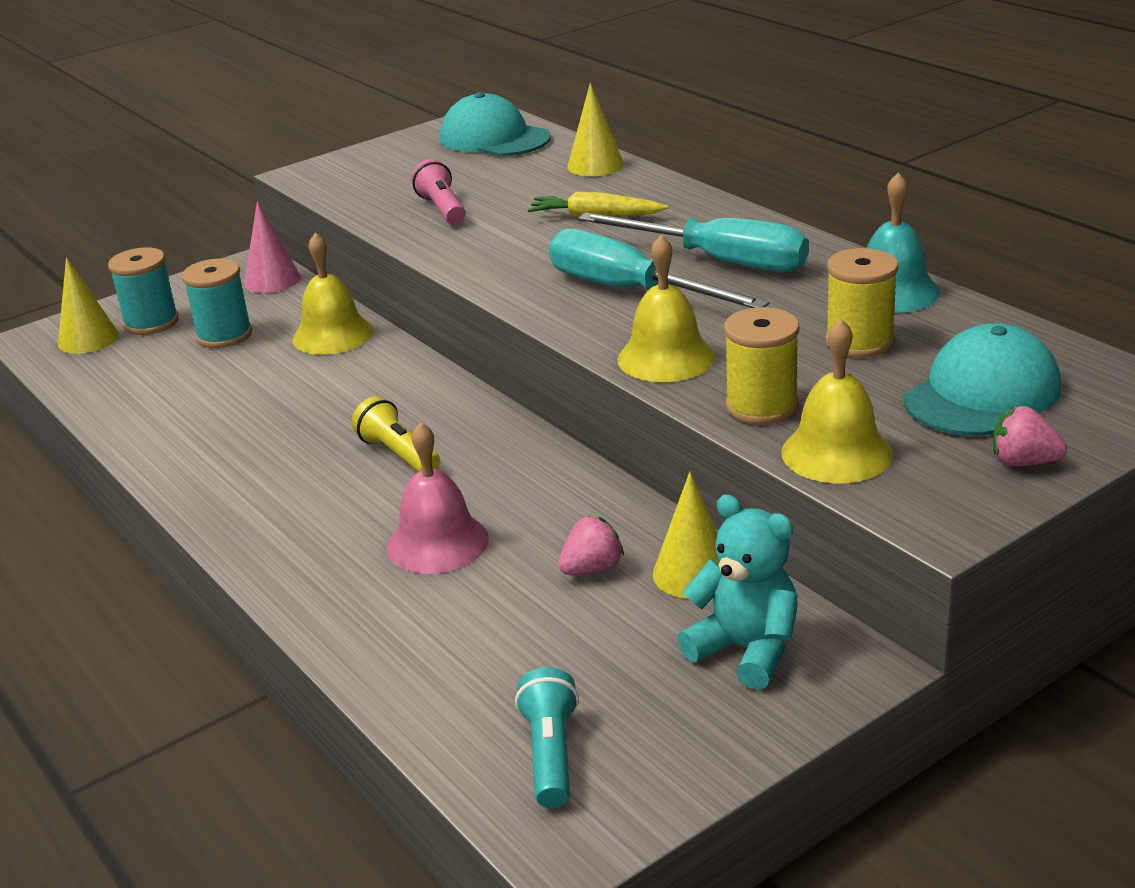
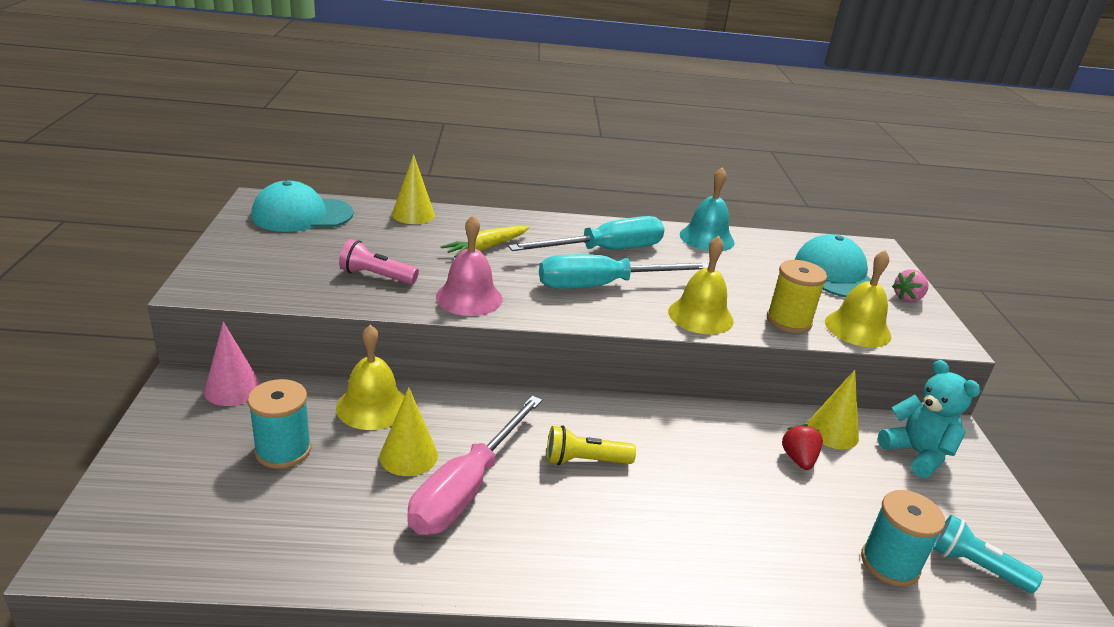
camera: 60 degrees left, 0 degrees up
(88, 339) = (148, 522): yellow cone -> yellow cone (408, 456)
(151, 322) = (188, 475): turquoise spool -> turquoise spool (889, 564)
(279, 422) = (466, 488): none -> pink screwdriver
(437, 542) = (714, 498): pink bell -> pink bell (469, 298)
(592, 569) = (798, 459): pink strawberry -> red strawberry
(746, 650) = (917, 454): turquoise teddy bear -> turquoise teddy bear turned 75 degrees clockwise
(859, 342) = (749, 269): yellow spool -> none

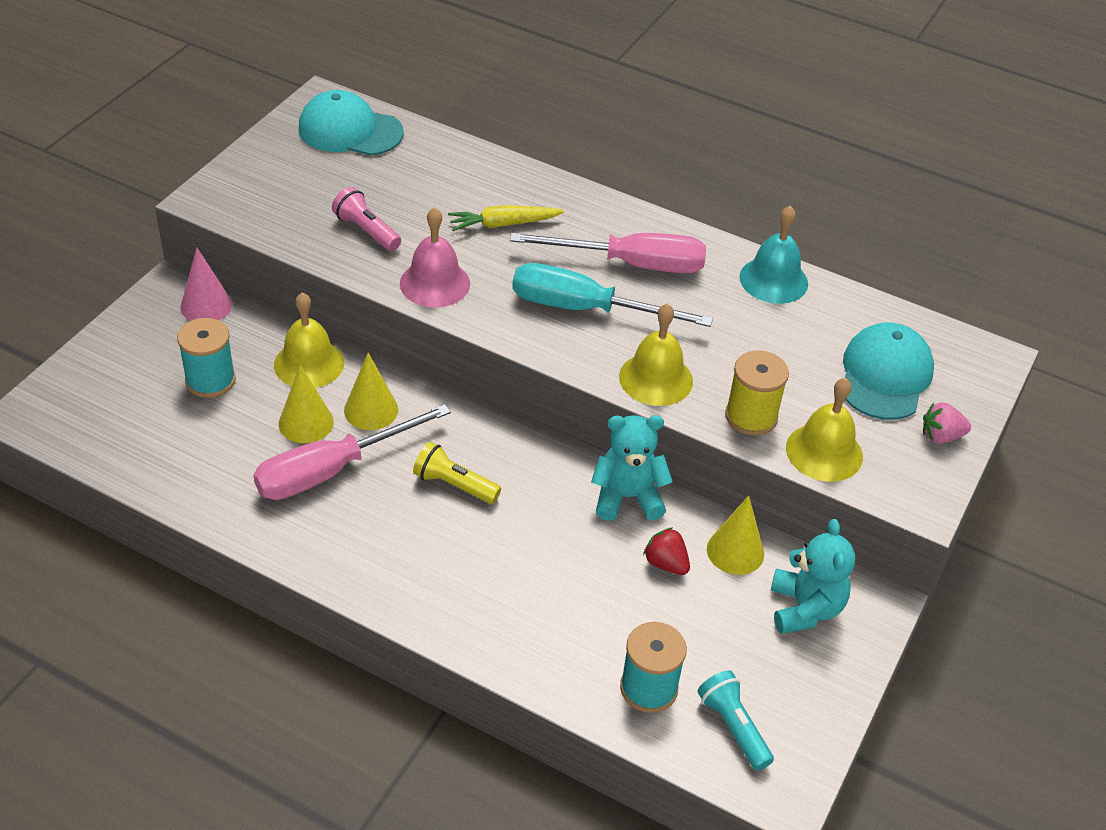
camera: 30 degrees right, 15 degrees up
(413, 214) = (462, 158): yellow cone -> yellow cone (371, 410)
(605, 251) = (631, 264): turquoise screwdriver -> pink screwdriver
(723, 421) = (627, 497): none -> turquoise teddy bear
(798, 459) = (666, 563): red strawberry -> red strawberry turned 75 degrees counterclockwise

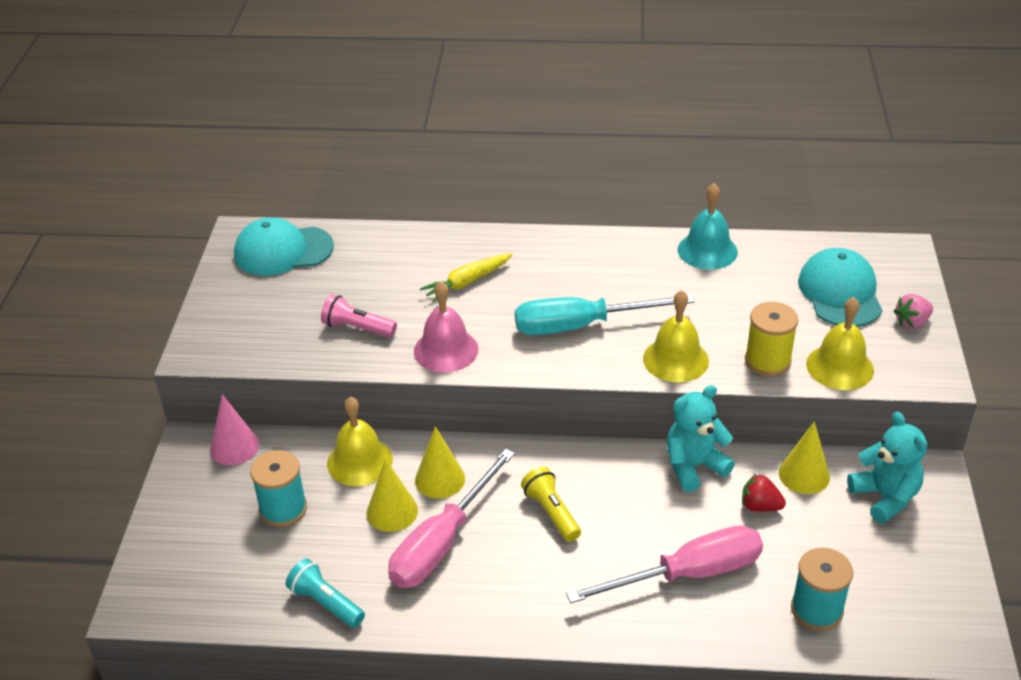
camera: 20 degrees left, 5 degrees down
(454, 484) = (551, 512): yellow flashlight -> yellow flashlight turned 60 degrees clockwise
(631, 264) = (591, 277): pink screwdriver -> pink screwdriver (688, 574)
(733, 727) = (899, 611): turquoise flashlight -> turquoise flashlight (326, 603)

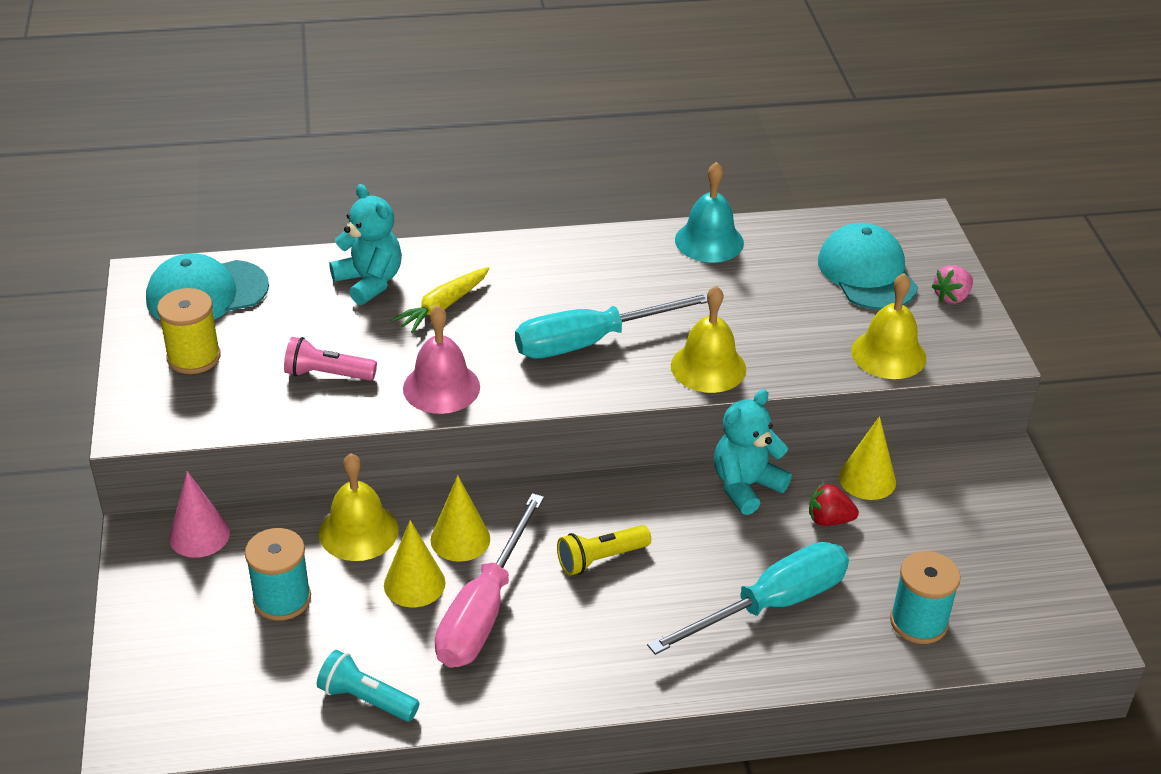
camera: 15 degrees left, 0 degrees up
(551, 512) = (600, 559): yellow flashlight -> yellow flashlight turned 75 degrees counterclockwise
(688, 574) = (771, 605): pink screwdriver -> turquoise screwdriver
(767, 361) = (809, 357): yellow spool -> yellow spool (194, 357)
(885, 497) = (959, 492): turquoise teddy bear -> turquoise teddy bear (369, 282)

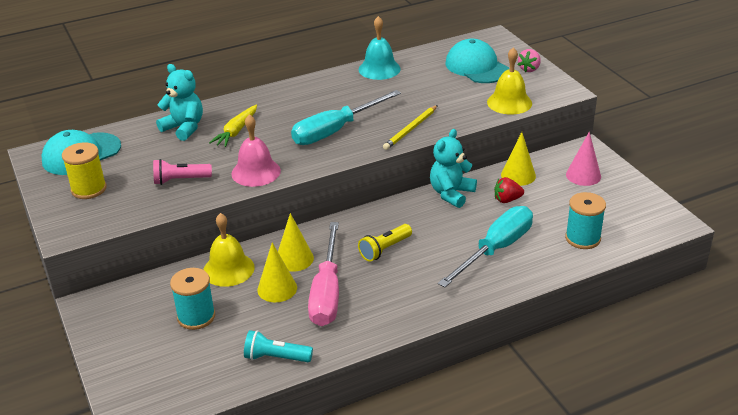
camera: 15 degrees left, 5 degrees down
(199, 535) = (125, 295): pink cone -> pink cone (583, 175)
(708, 367) = (411, 129): yellow bell -> yellow pencil

